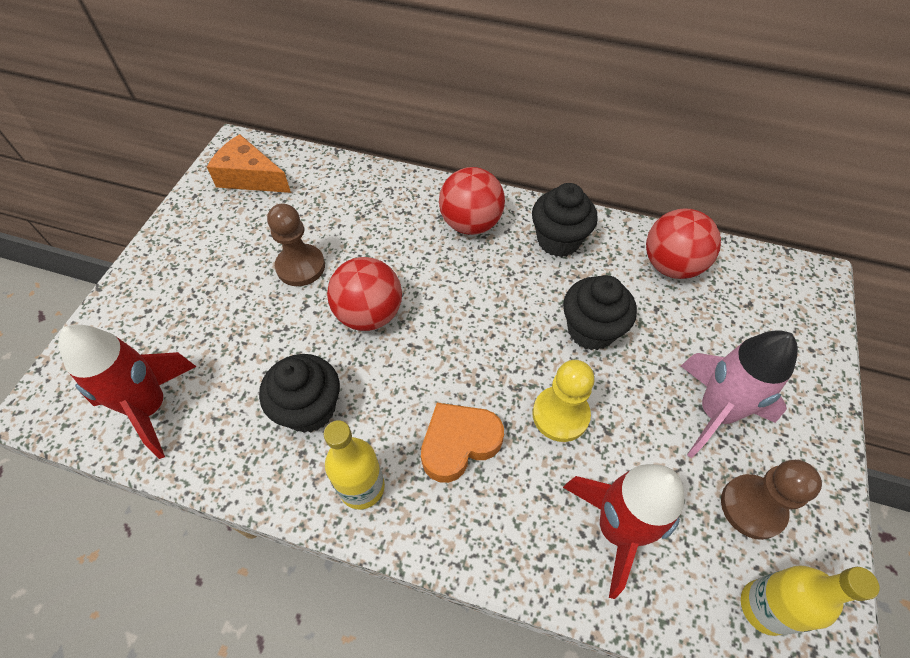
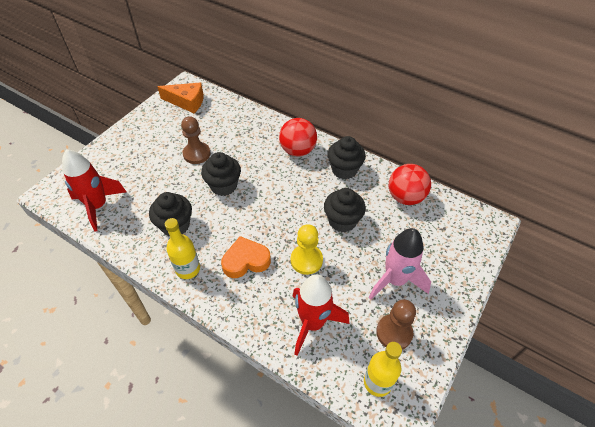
camera: 15 degrees right, 5 degrees down
(250, 177) = (187, 102): orange cheese -> orange cheese turned 150 degrees clockwise
(369, 314) = (223, 186): red ball -> black cupcake

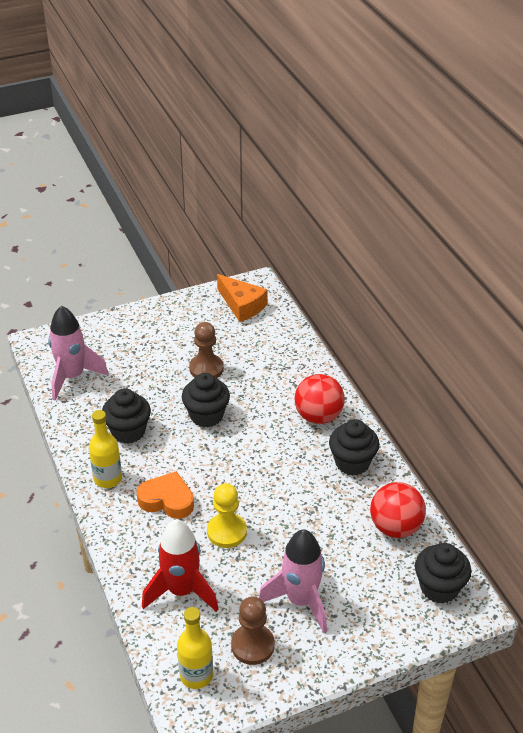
camera: 35 degrees right, 10 degrees down
(98, 206) = (72, 377): red rocket -> pink rocket
(342, 221) = (299, 514): black cupcake -> black cupcake (439, 588)

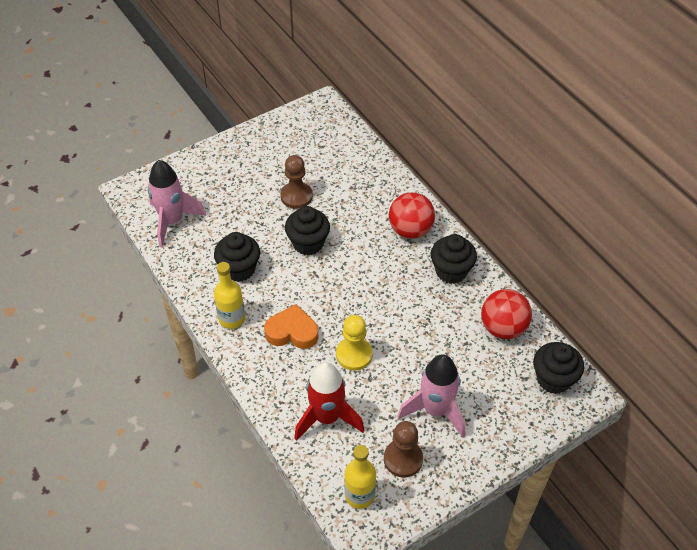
camera: 10 degrees left, 10 degrees up
(242, 305) = (314, 128): orange cheese -> none

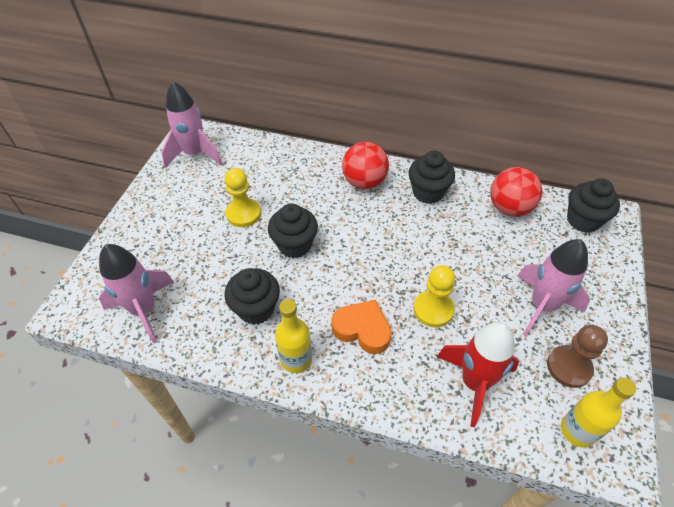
camera: 40 degrees left, 0 degrees up
(292, 332) = (362, 329): orange heart -> orange heart turned 60 degrees clockwise
(296, 196) = (243, 214): brown pawn -> yellow pawn
(307, 125) = (195, 154): none -> pink rocket

